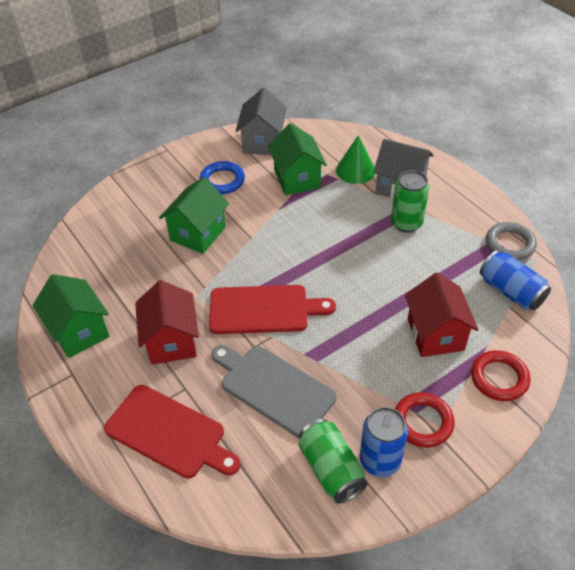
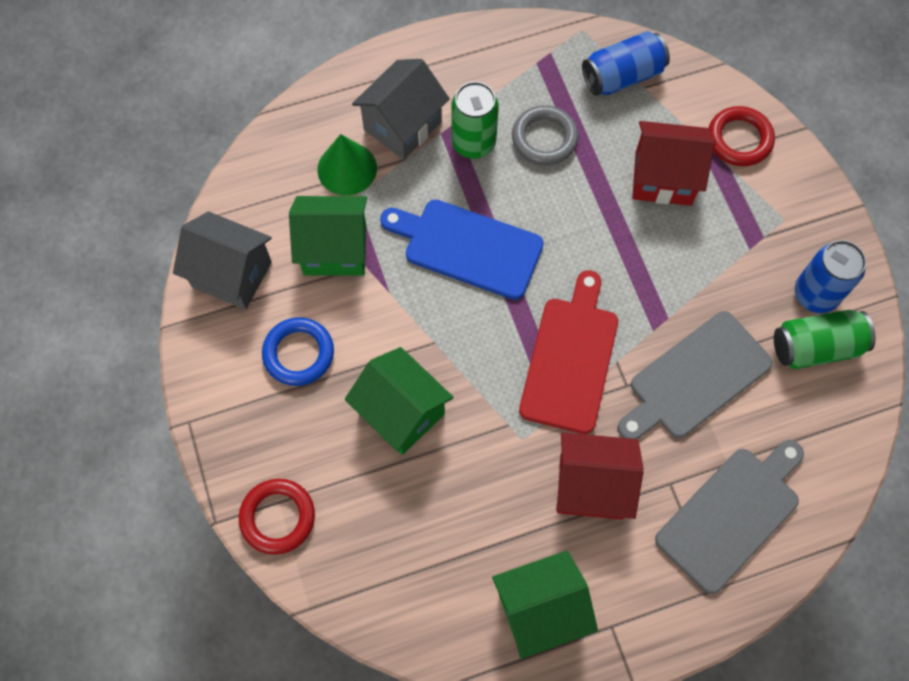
camera: 75 degrees left, 20 degrees up
(169, 433) = (732, 514): red cutting board -> grey cutting board
(326, 238) = (467, 247): none -> blue cutting board
(423, 422) = (777, 235): red ring -> red ring (278, 517)
(510, 244) = (548, 45): grey ring -> grey ring (544, 138)

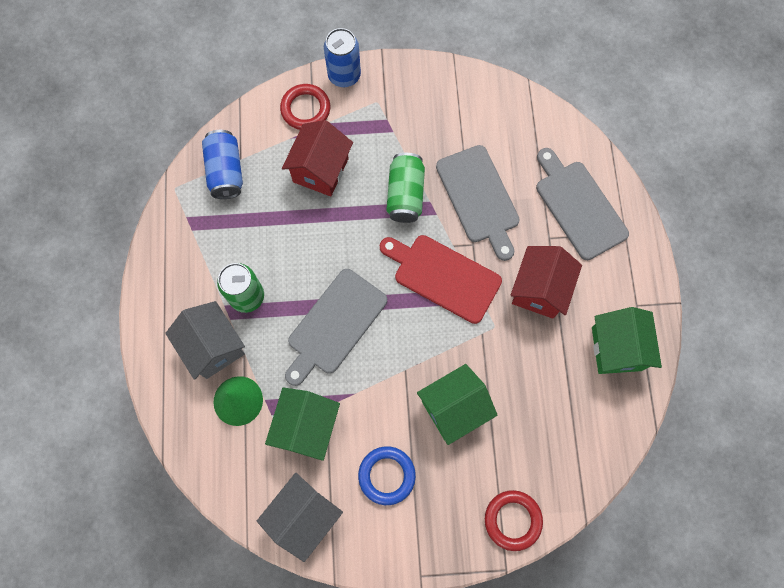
camera: 75 degrees left, 5 degrees up
(467, 247) = (334, 325): blue cutting board -> grey cutting board
(544, 138) = (260, 243): grey ring -> none
(815, 294) = (438, 102): blue can -> blue can (344, 75)
(815, 347) = (476, 115): green can -> green can (405, 195)

